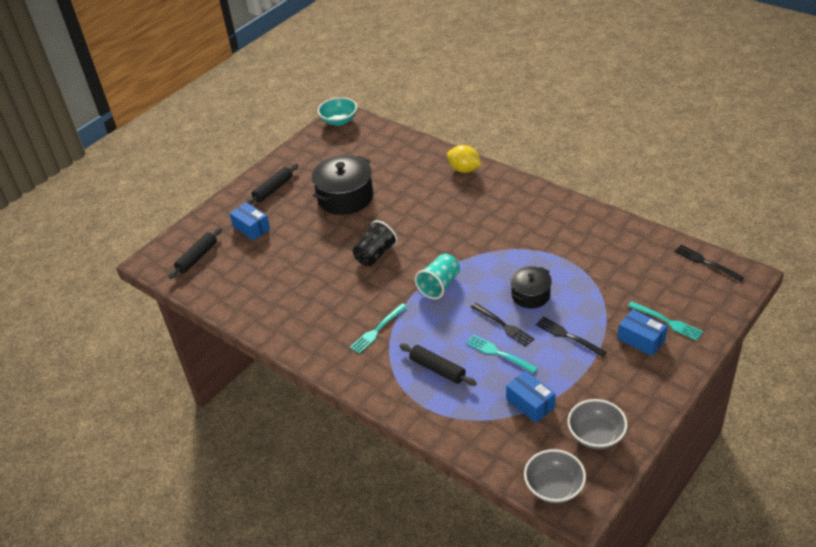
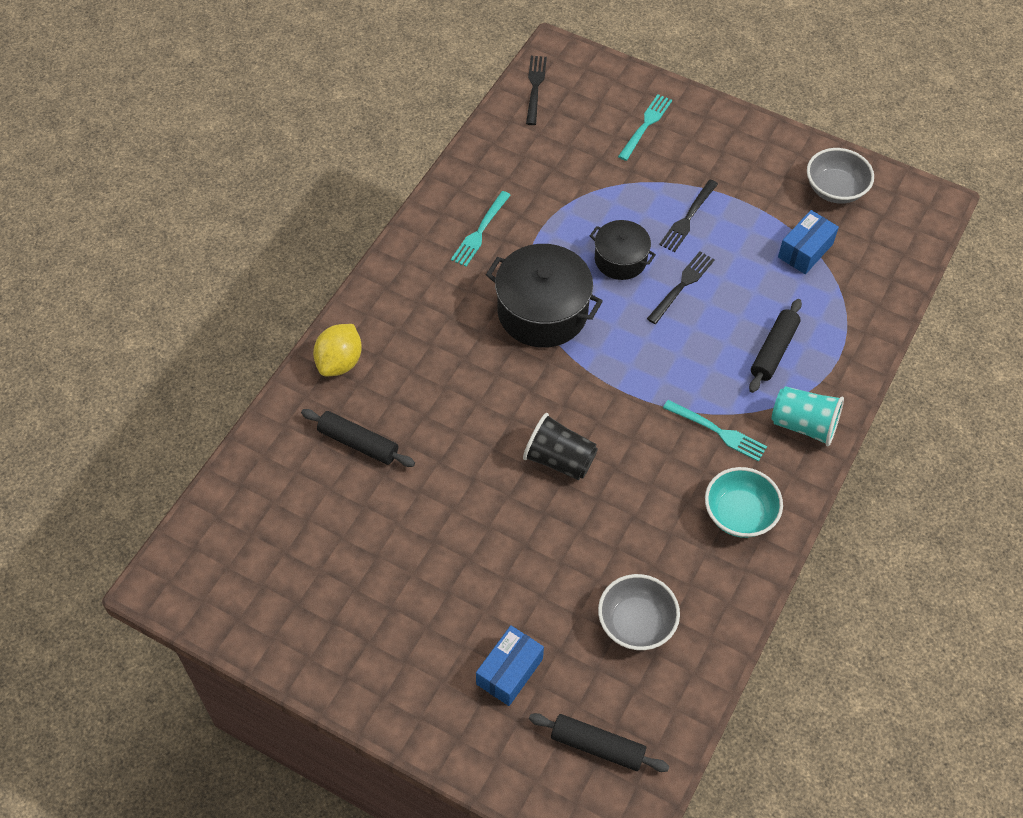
camera: 105 degrees left, 15 degrees up
(273, 189) = (397, 660): black rolling pin -> black rolling pin (358, 443)
(339, 121) = (177, 587): turquoise bowl -> turquoise bowl (739, 514)
(345, 197) = (418, 531): black pot -> black pot (542, 311)
(439, 285) = (616, 366): turquoise cup -> turquoise cup (804, 425)
(498, 353) = (732, 288): turquoise fork -> turquoise fork (480, 232)
(554, 487) = (916, 224): grey bowl -> grey bowl (636, 623)
(641, 339) = (680, 149): blue box -> none
(705, 262) = (535, 87): black fork -> black fork turned 150 degrees clockwise

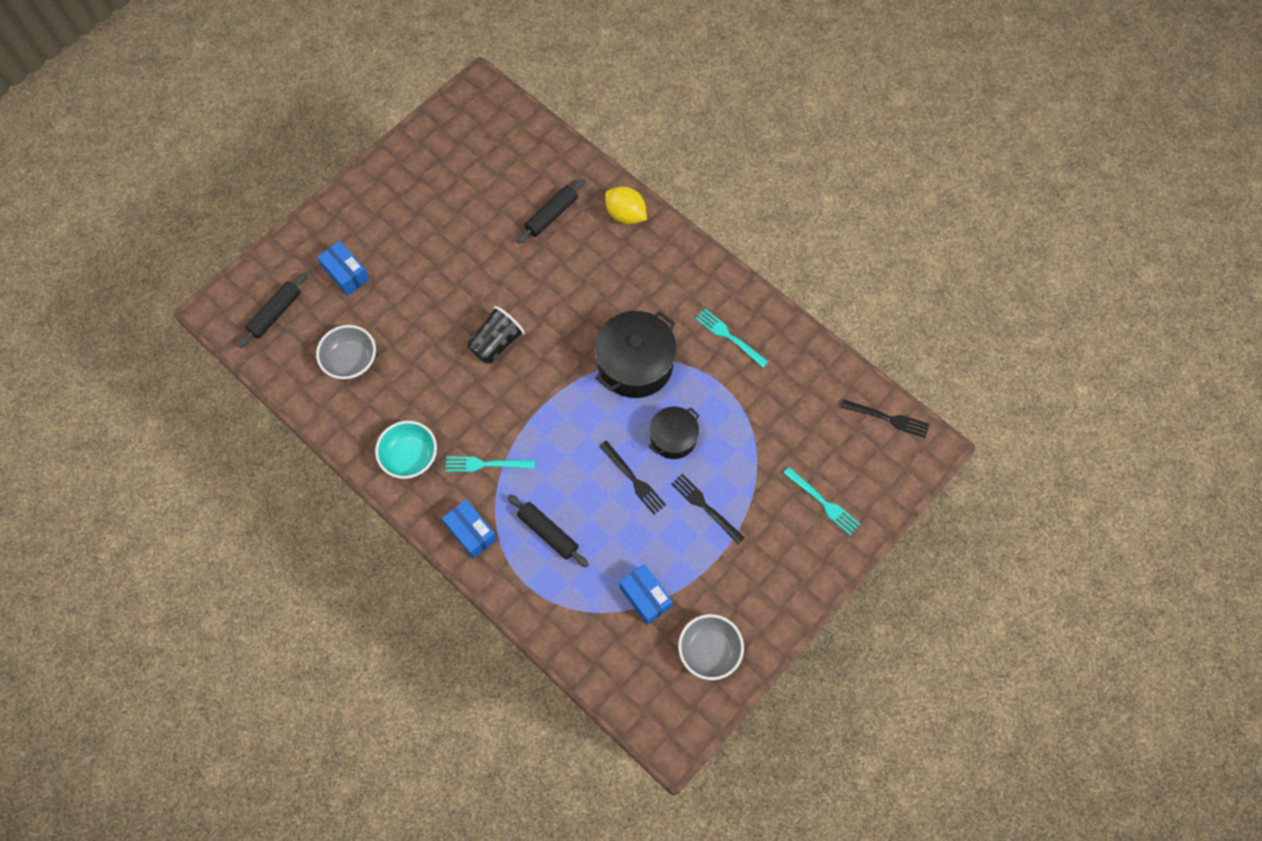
camera: 105 degrees right, 10 degrees up
(718, 432) = (485, 464): turquoise fork -> turquoise fork turned 45 degrees clockwise
(804, 425) = (471, 532): turquoise cup -> blue box

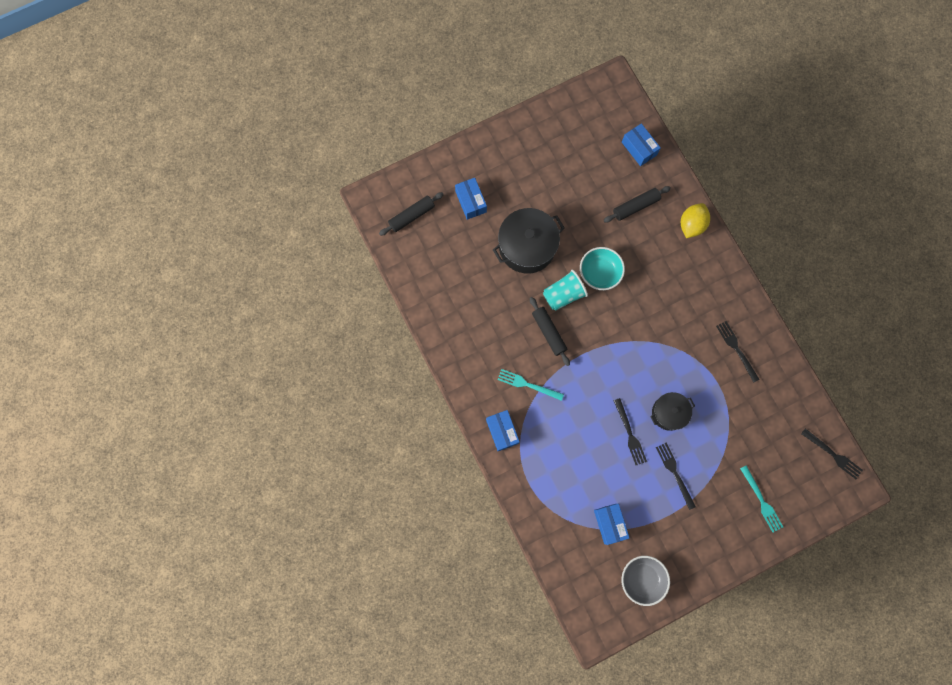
camera: 20 degrees right, 10 degrees up
(351, 360) = (455, 271): grey bowl -> none
(410, 457) = (476, 359): turquoise bowl -> turquoise bowl (599, 273)
(496, 343) = (563, 294): black cup -> turquoise cup
(534, 150) = (639, 148): none -> blue box
(548, 533) = (556, 451): black rolling pin -> black rolling pin (548, 332)
(625, 215) = (691, 225): yellow lemon -> yellow lemon turned 60 degrees clockwise
(635, 364) = (659, 346): black pot -> black pot (527, 247)
(728, 336) = (736, 349): turquoise fork -> black fork

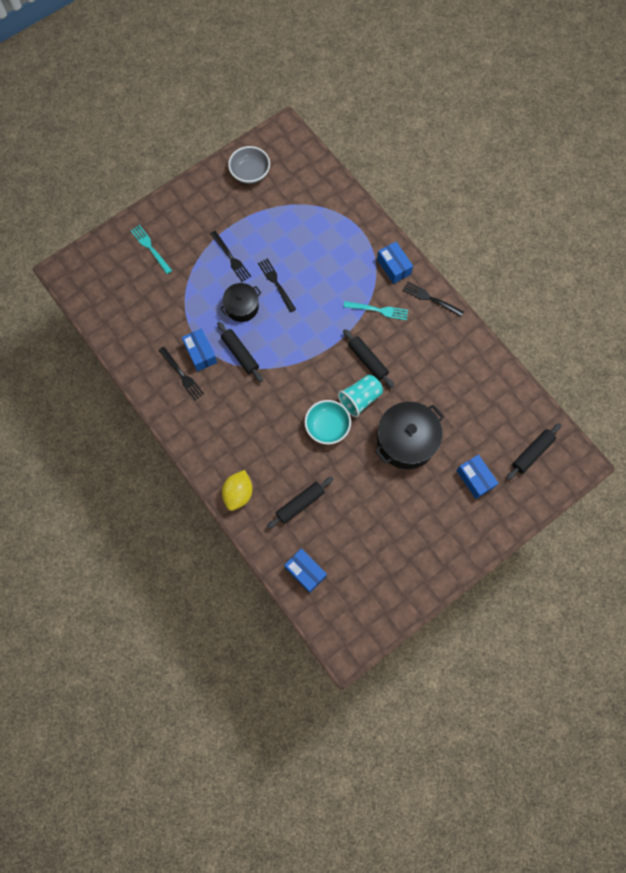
camera: 170 degrees right, 5 degrees down
(609, 523) = (284, 209): blue box -> blue box (200, 353)
(676, 361) = (240, 354): none -> black rolling pin
(833, 455) = (85, 296): black fork -> black fork (430, 299)

